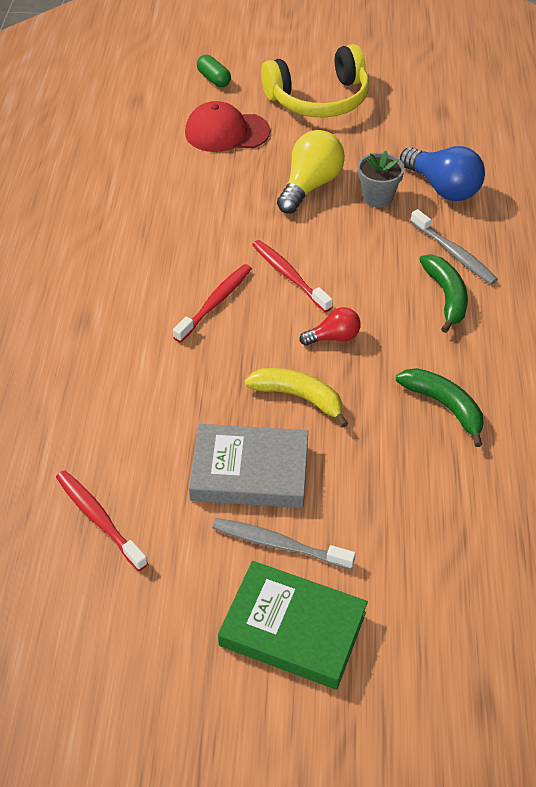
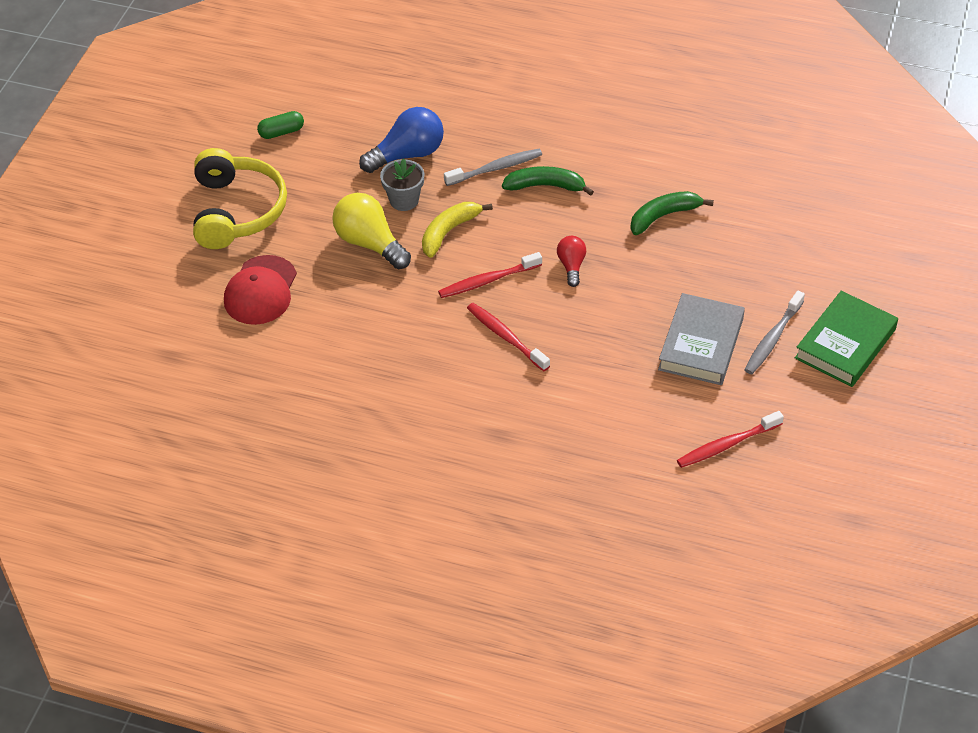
camera: 75 degrees left, 0 degrees up
(214, 79) = (163, 286): green capsule -> green capsule (281, 132)
(299, 397) = (632, 301): yellow banana -> yellow banana (449, 232)

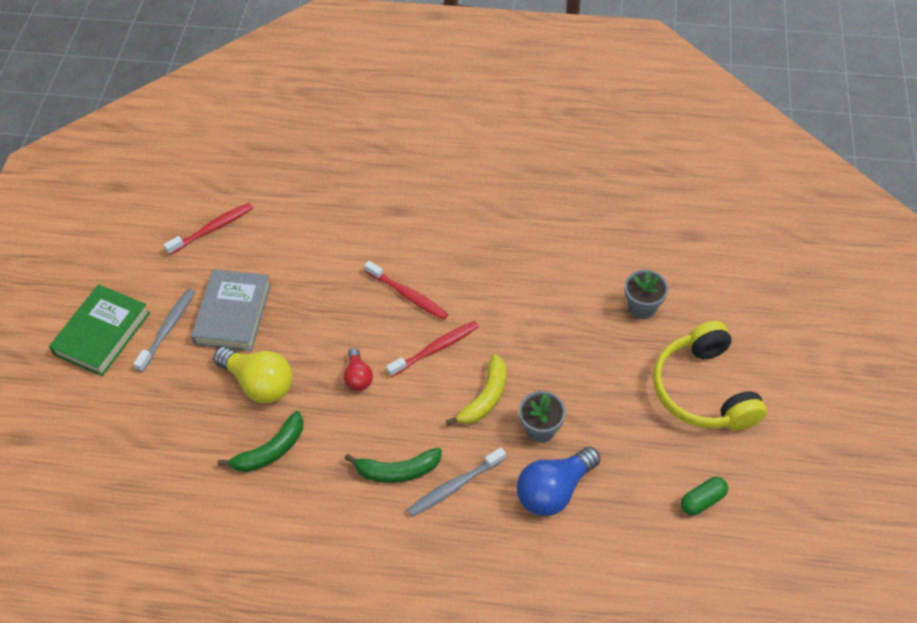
camera: 170 degrees right, 5 degrees up
(260, 291) = (642, 307): red cap -> grey flower pot
(370, 243) = (558, 372): yellow light bulb -> yellow light bulb (259, 383)

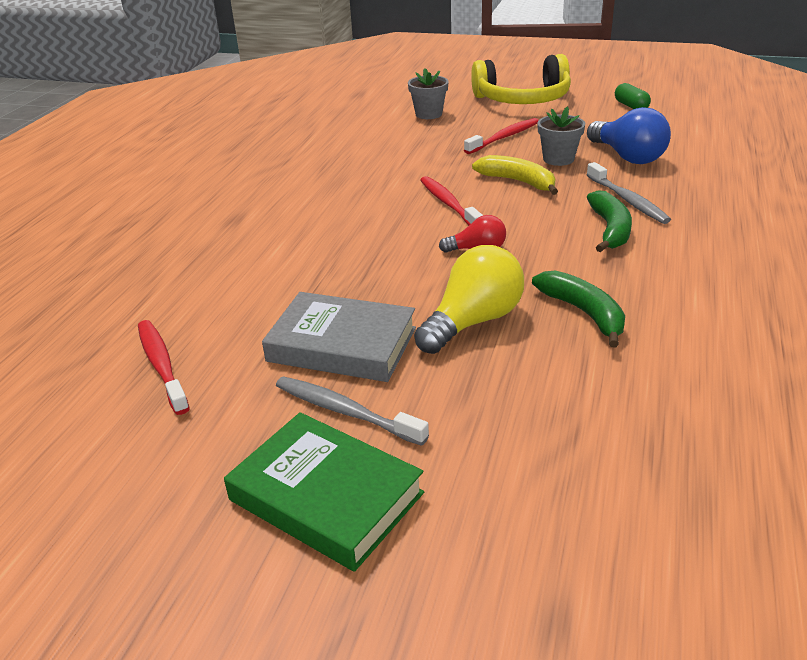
camera: 80 degrees left, 20 degrees down
(408, 295) = (367, 217): red toothbrush -> red toothbrush (504, 137)

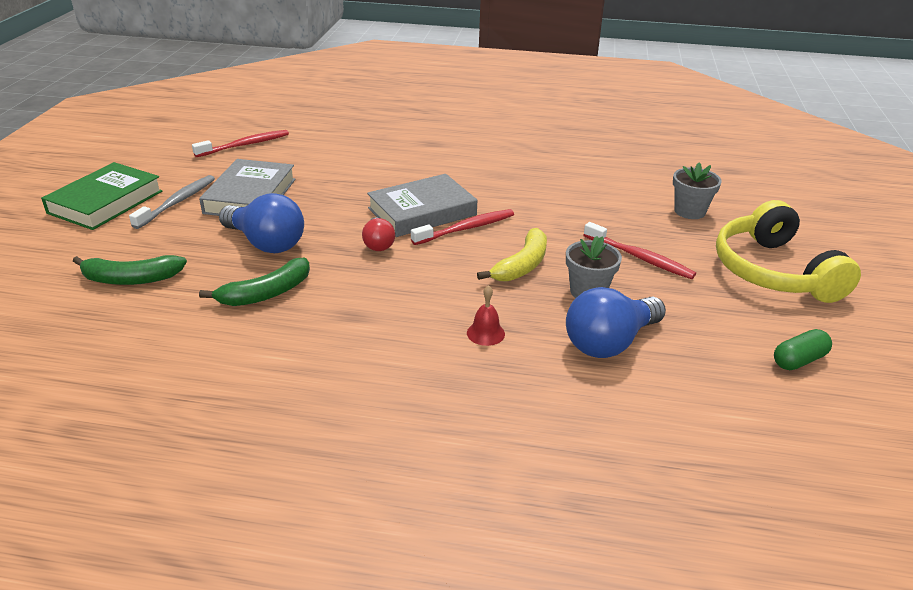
camera: 80 degrees right, 0 degrees up
(409, 226) = (422, 211): none -> grey book
(473, 322) = (266, 243): yellow light bulb -> blue light bulb
(610, 229) = (416, 316): green banana -> green banana (131, 279)
(628, 200) = (485, 333): grey toothbrush -> red bell

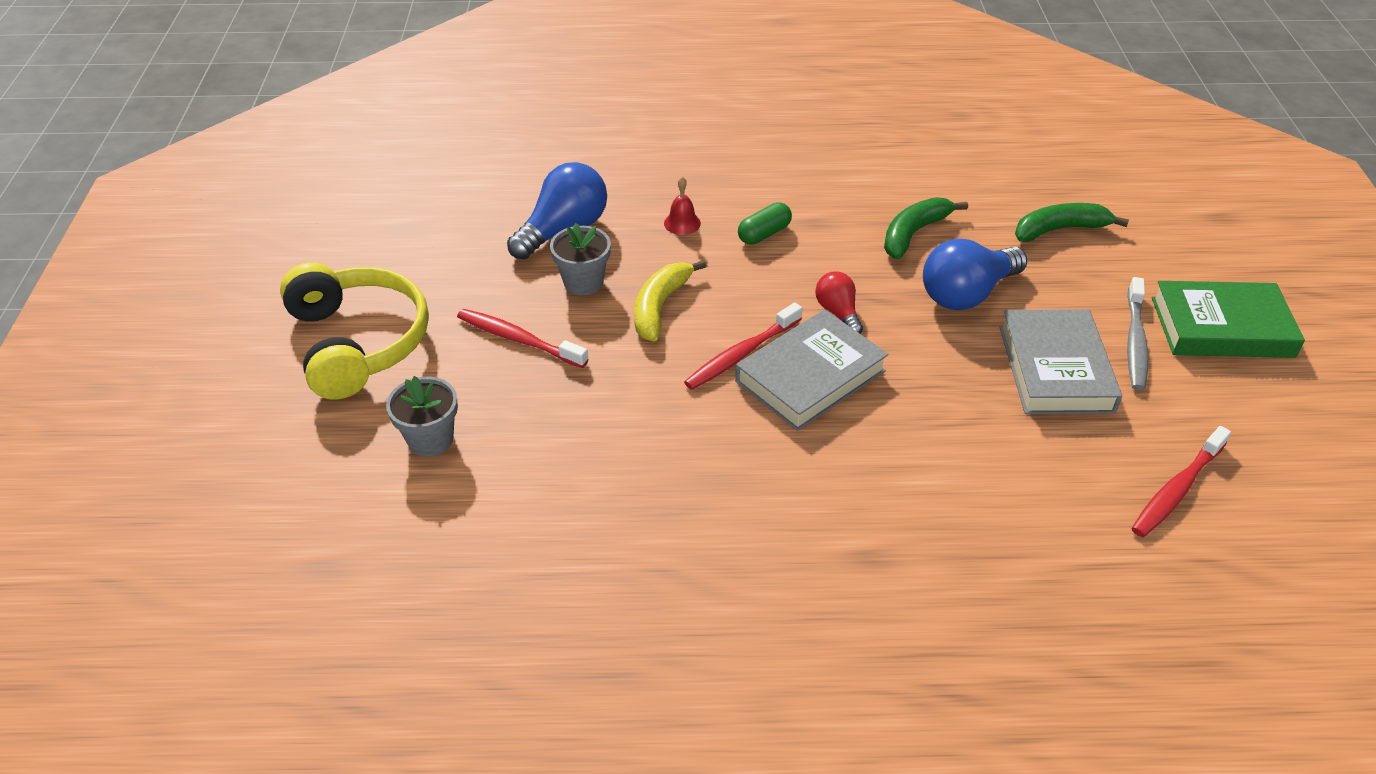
camera: 170 degrees right, 10 degrees up
(105, 202) = (1221, 327): green book -> green book turned 75 degrees clockwise
(266, 243) = (967, 294): blue light bulb -> blue light bulb turned 60 degrees counterclockwise
(798, 360) = (386, 237): green capsule -> green capsule (764, 234)

